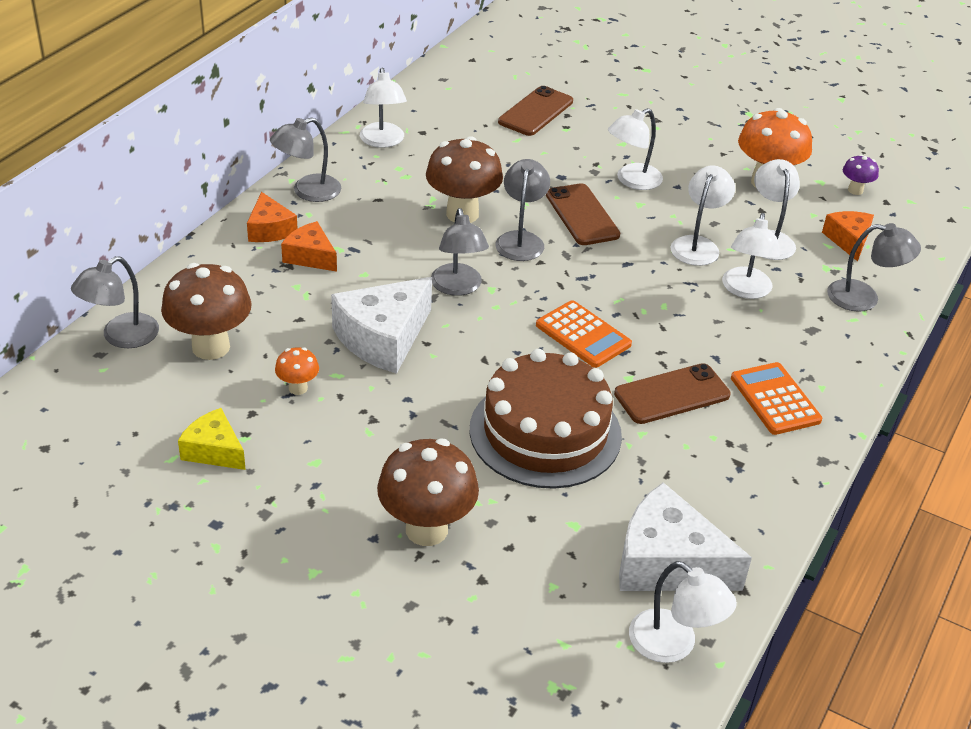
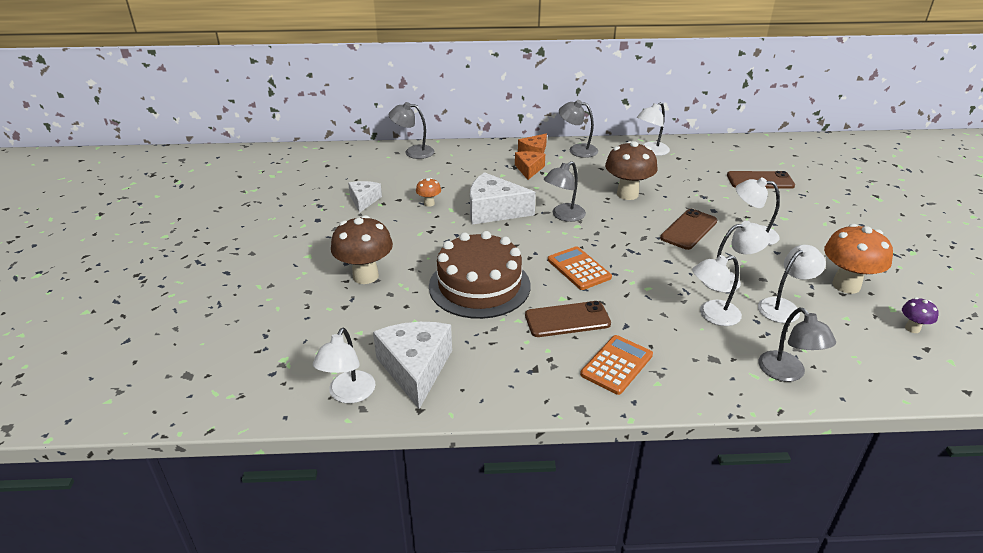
camera: 60 degrees right, 5 degrees down
(211, 347) = (431, 173): brown mushroom -> none
(214, 450) = (364, 200): yellow cheese -> white cheese
(521, 240) = (633, 219): grey lamp -> none
(583, 335) = (579, 269): orange calculator -> orange calculator turned 135 degrees clockwise
(672, 394) = (567, 319): brown phone -> brown phone turned 45 degrees counterclockwise
(848, 240) = (844, 344): orange cheese -> none

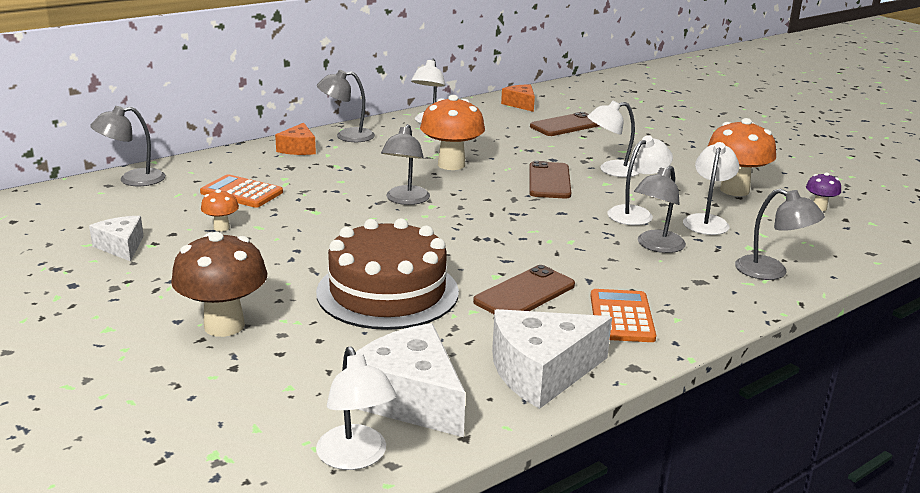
camera: 35 degrees left, 10 degrees down
(494, 211) = (316, 215): white cheese -> white cheese (541, 372)
(529, 169) = (311, 166): orange cheese -> orange cheese (520, 104)
(579, 269) = (481, 244): orange calculator -> orange calculator (242, 192)
(627, 194) = (451, 165): brown mushroom -> orange mushroom
(712, 315) = (656, 246): white lamp -> grey lamp

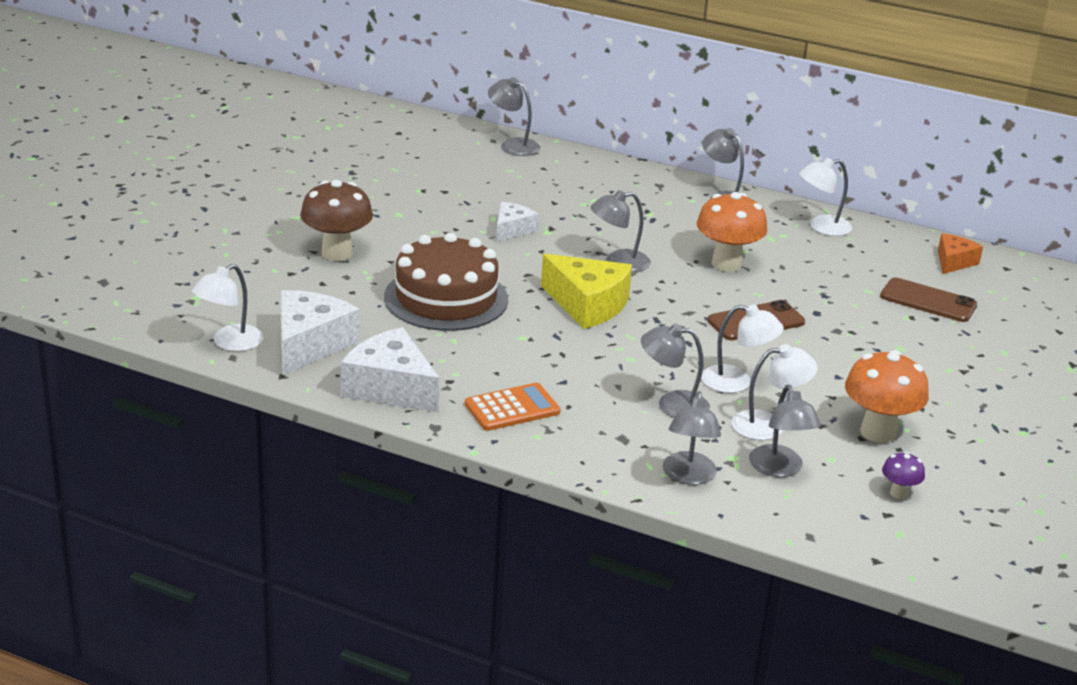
camera: 60 degrees right, 5 degrees up
(121, 246) = (404, 181): white cheese -> white cheese (512, 230)
(221, 228) = (474, 205): orange mushroom -> none
(242, 192) = (544, 192): orange calculator -> none
(298, 149) = (663, 186): orange cheese -> none
(464, 232) = (587, 305): none -> yellow cheese
(524, 293) = (506, 356): brown phone -> none
(611, 170) = (832, 350): white lamp -> none
(772, 236) = (779, 469): none -> grey lamp

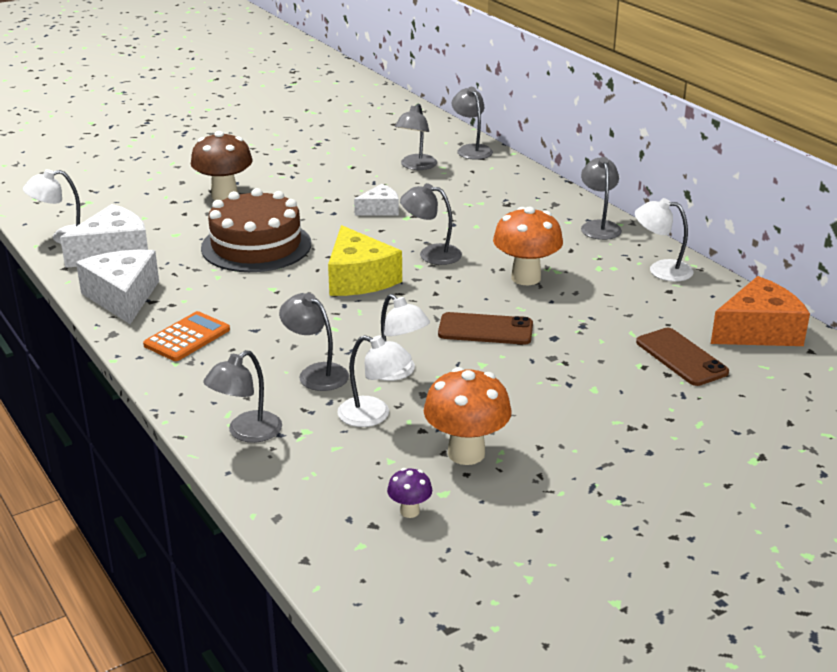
camera: 35 degrees right, 0 degrees up
(512, 408) = (187, 337): orange calculator -> orange calculator turned 60 degrees counterclockwise
(779, 469) = (331, 453): grey lamp -> grey lamp (416, 166)
(954, 262) = (758, 331): orange cheese -> orange cheese, size x1.73

